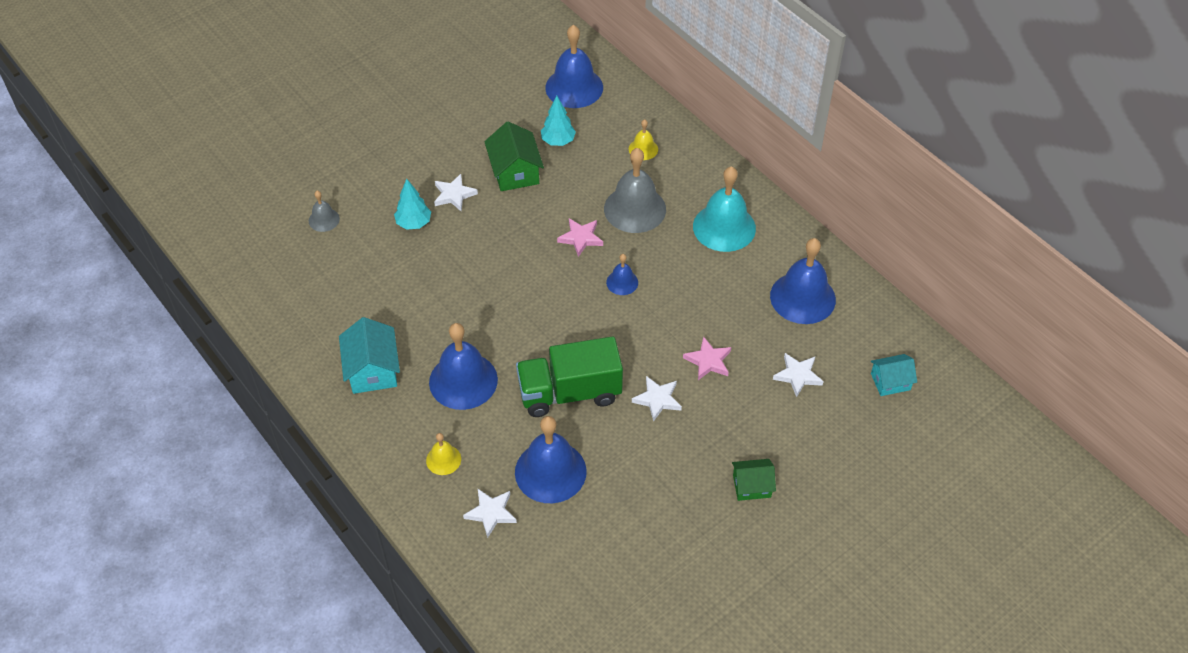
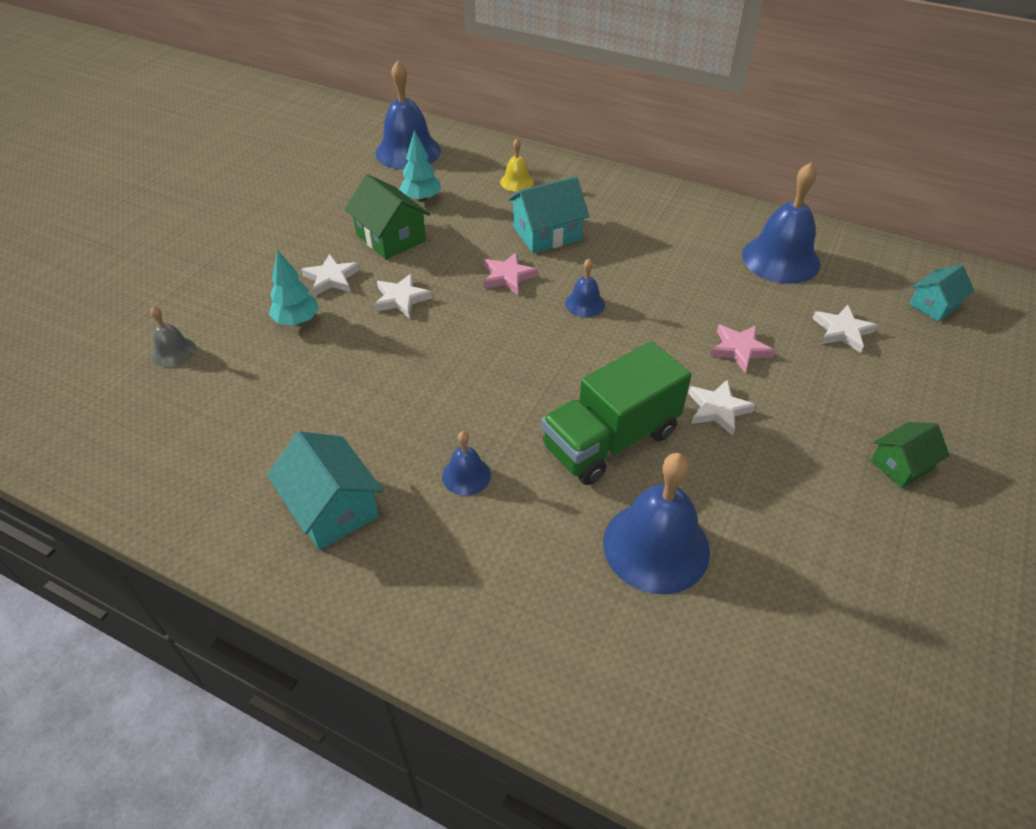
camera: 25 degrees left, 5 degrees down
(443, 459) = (502, 590): yellow bell -> none
(463, 380) = (466, 475): blue bell -> blue bell, size x0.49
(491, 513) = (616, 639): white star -> white star (401, 299)
(635, 209) = (547, 233): grey bell -> turquoise house
(724, 227) = (651, 223): turquoise bell -> none

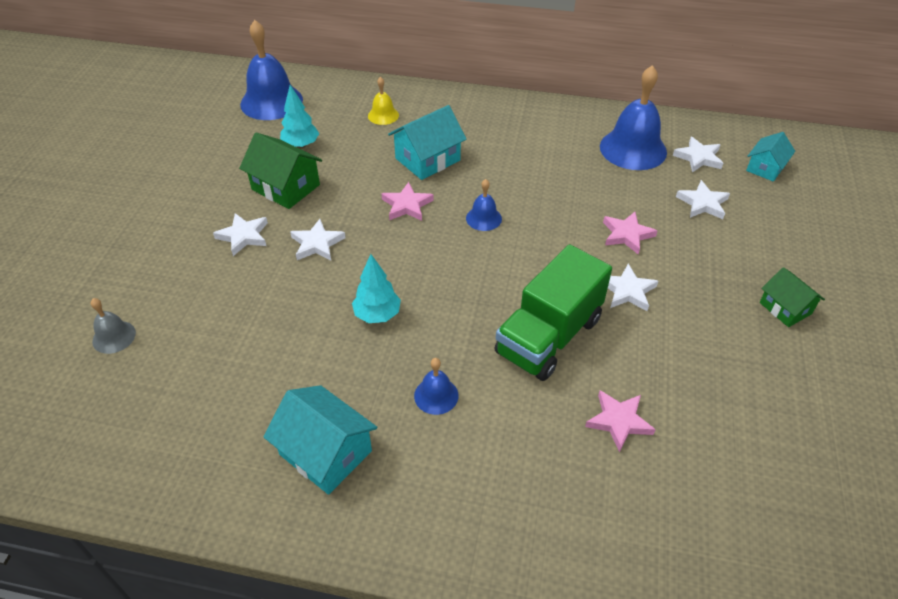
camera: 15 degrees left, 0 degrees up
(297, 321) = (226, 283): turquoise tree -> turquoise tree (377, 315)
(656, 546) = (619, 421): blue bell -> pink star
(855, 281) = (698, 158): none -> white star
(901, 465) = (785, 308): green house -> green house turned 75 degrees counterclockwise

